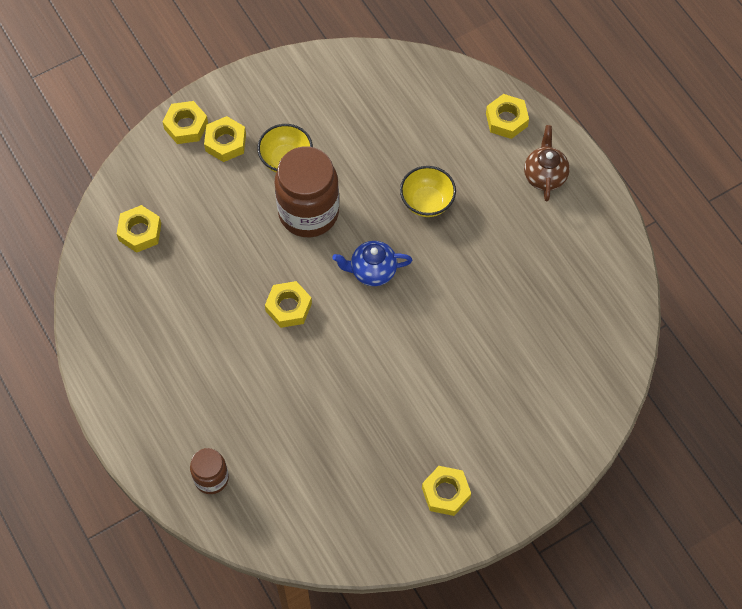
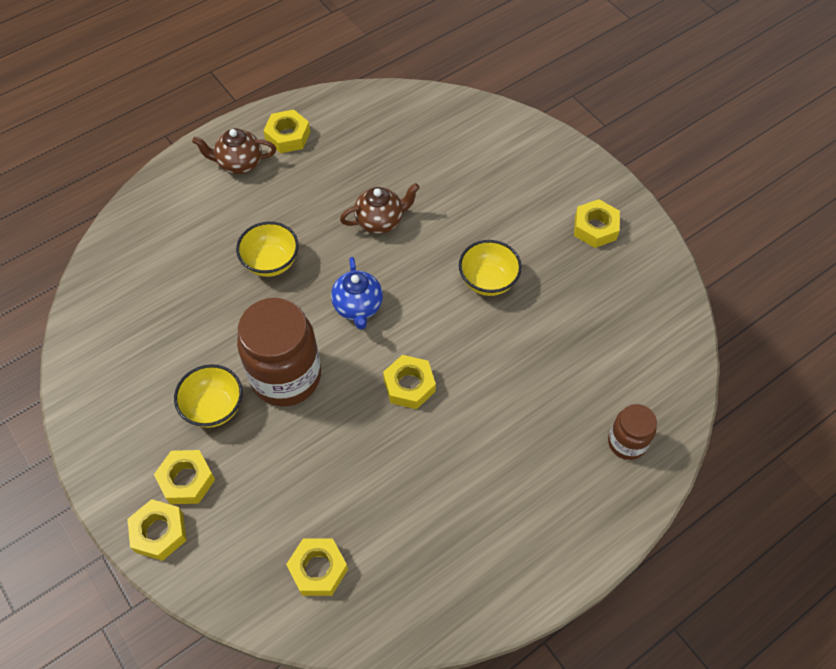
camera: 95 degrees left, 5 degrees down
(391, 384) = (488, 281): none -> yellow bowl
(467, 295) = (380, 221): none -> brown teapot
(506, 120) = (170, 197): yellow nut -> yellow nut (288, 136)

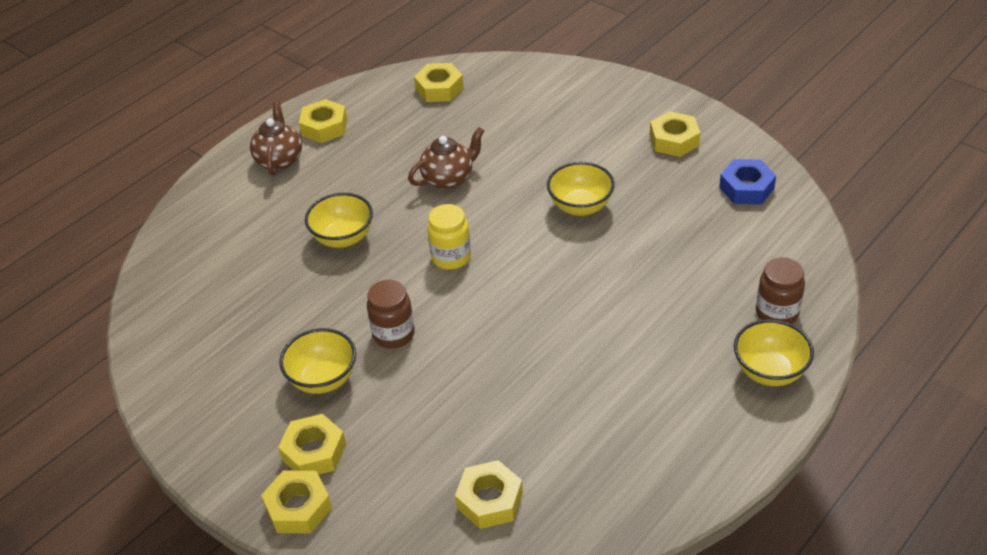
camera: 10 degrees left, 15 degrees down
(239, 164) = (279, 160): brown teapot -> brown teapot turned 105 degrees clockwise
(286, 376) = (394, 334): brown jar -> brown jar, size x0.53
(358, 307) = (451, 257): blue teapot -> yellow jar
(409, 385) = (530, 313): yellow nut -> yellow nut (439, 88)
(599, 503) = (769, 371): none -> yellow bowl
(644, 298) = (746, 188): none -> blue nut

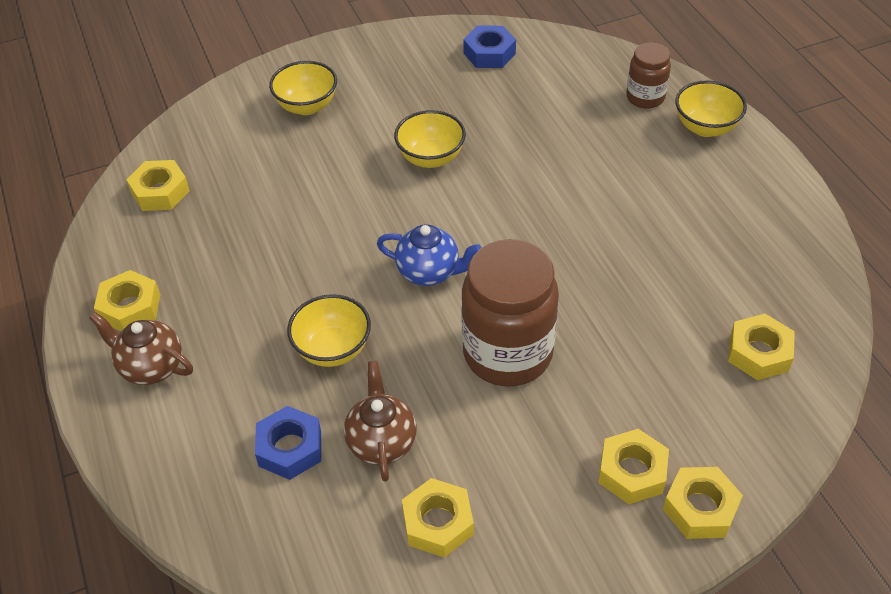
camera: 65 degrees left, 5 degrees up
(245, 255) = (290, 448): none -> blue nut
(323, 379) = (534, 433): yellow bowl -> yellow bowl (307, 106)
(394, 334) = (507, 353): brown jar -> brown jar, size x1.88
(449, 179) = (312, 234): brown teapot -> brown teapot (381, 442)
(451, 257) = (429, 272): yellow jar -> blue teapot
(674, 140) = (392, 68): yellow nut -> yellow nut (438, 523)

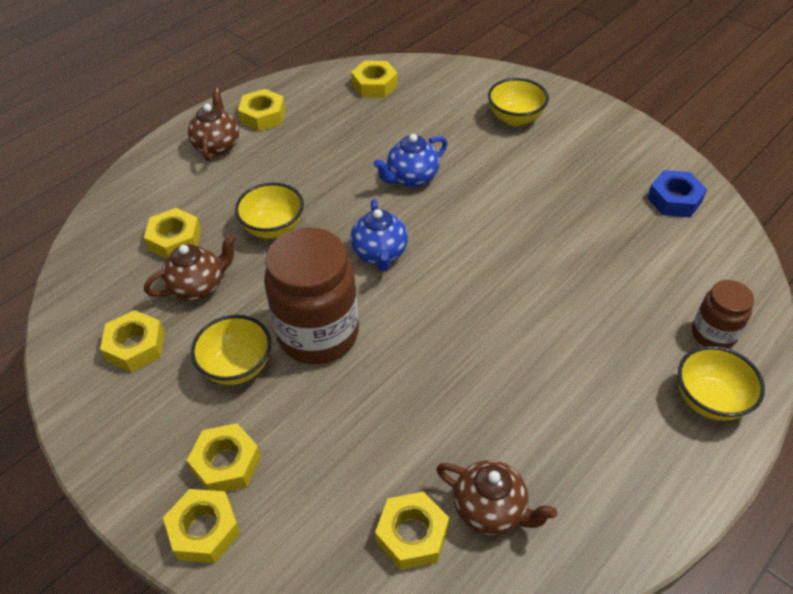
camera: 65 degrees right, 0 degrees up
(290, 448) = (175, 240): blue nut -> yellow nut
(337, 212) = (411, 178): none -> blue teapot
(431, 158) = (510, 209): yellow bowl -> yellow bowl (237, 367)
(754, 294) = (490, 510): none -> brown teapot

